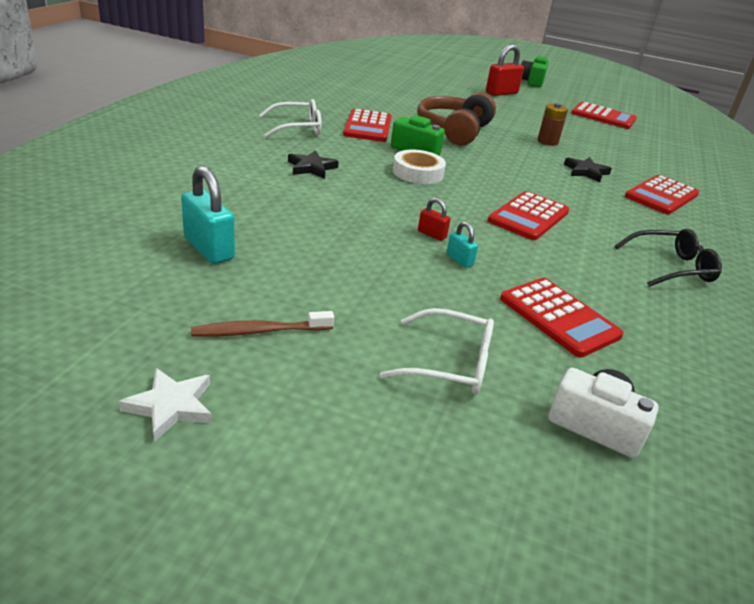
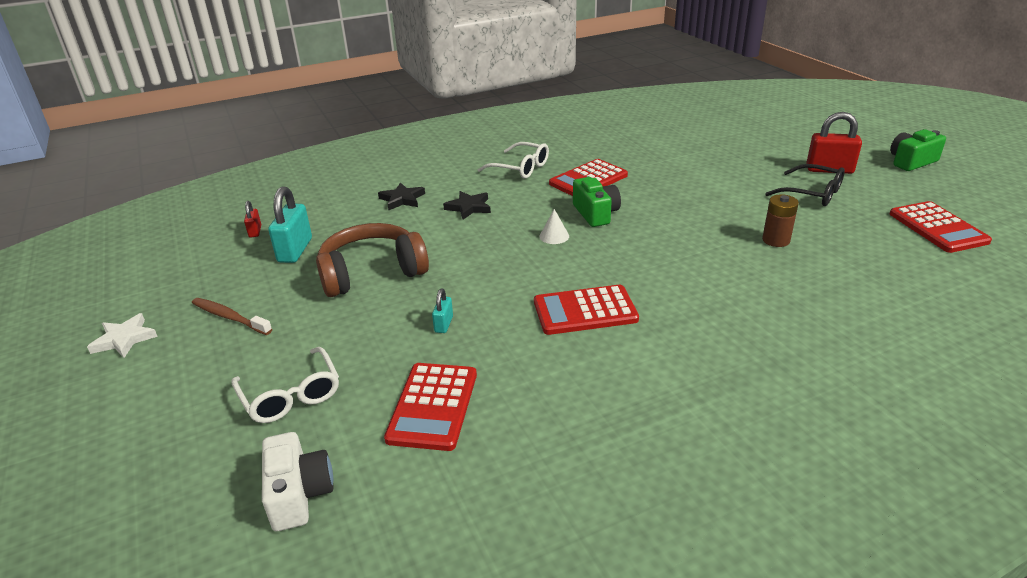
camera: 50 degrees right, 0 degrees up
(418, 173) = (554, 236): white tape -> white cone
(432, 234) = (461, 295): red padlock -> red padlock (255, 231)
(454, 130) = (676, 202): brown headphones -> brown headphones (372, 273)
(586, 172) = (756, 287): black star -> black star (402, 199)
(661, 196) = (811, 345): red calculator -> none
(671, 267) = (645, 420): black glasses -> black glasses (811, 193)

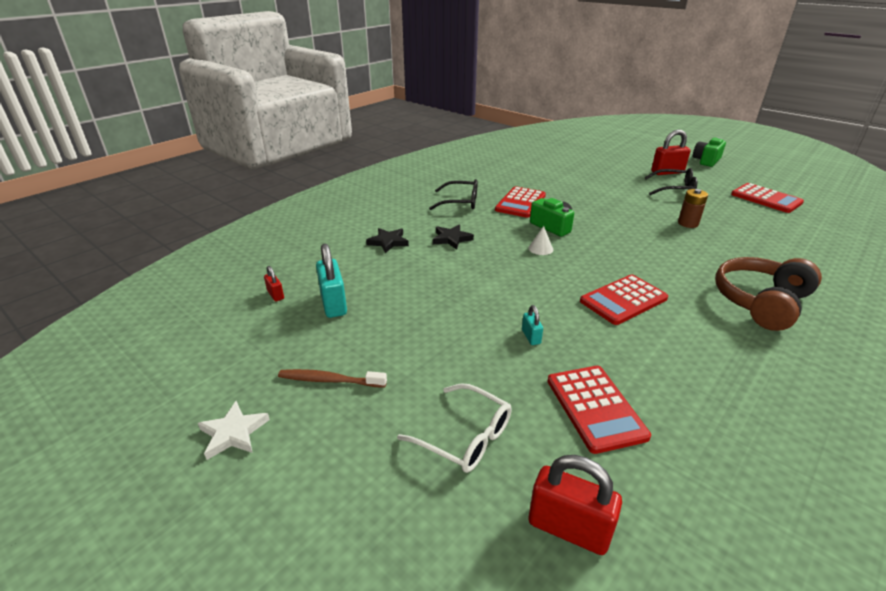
camera: 25 degrees left, 0 degrees up
(299, 494) = (568, 528): white camera -> red padlock
(372, 273) = (425, 308): brown headphones -> brown headphones (761, 302)
(520, 168) = (460, 202): white glasses -> black glasses

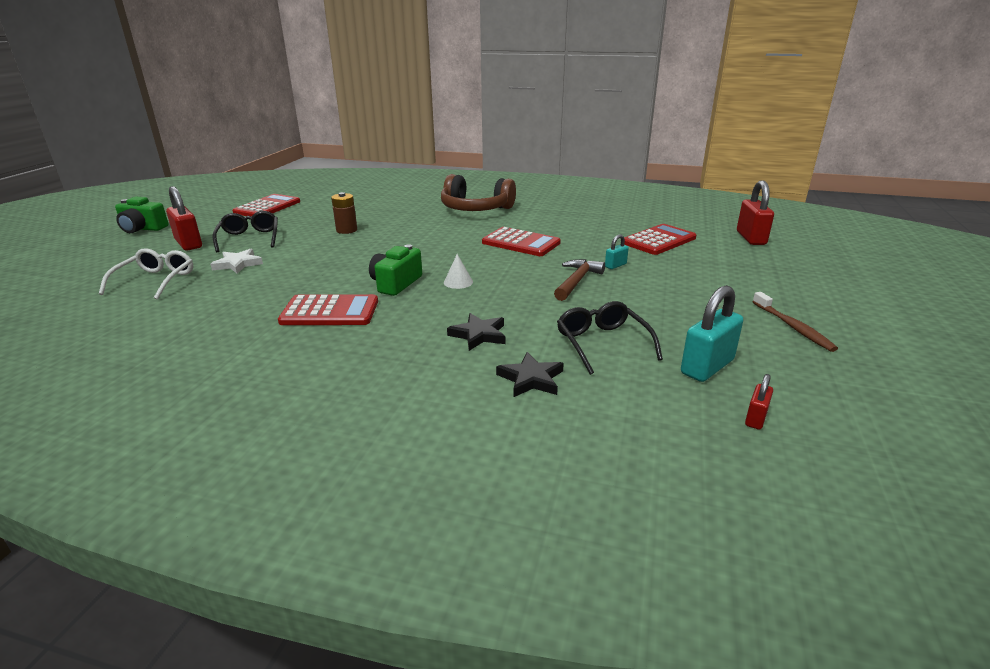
camera: 115 degrees left, 5 degrees down
(233, 433) = (906, 346): white star -> white star (238, 264)
(460, 202) = (349, 357): black glasses -> black glasses (603, 344)
(464, 436) = (745, 268): white glasses -> white glasses (155, 281)
(507, 301) = (577, 281): none -> brown hammer

